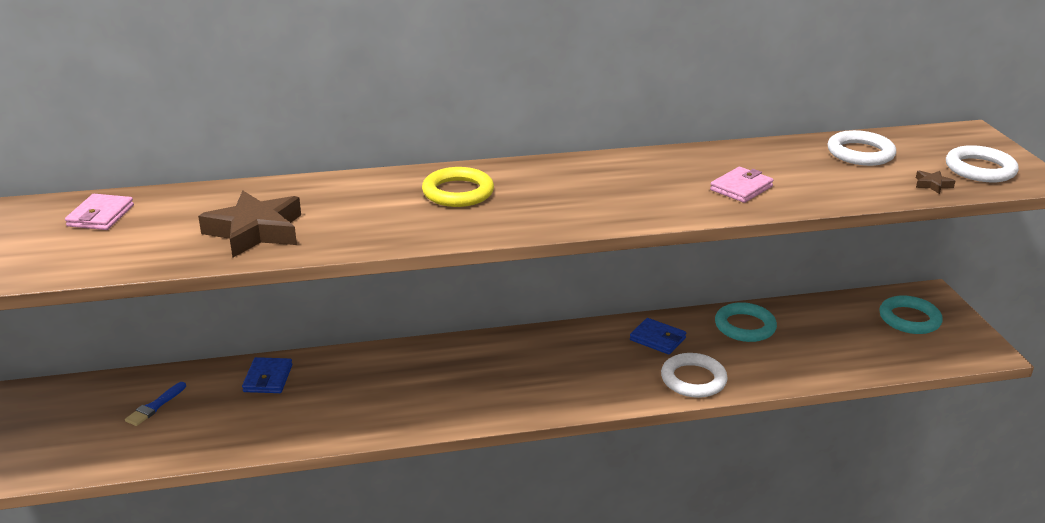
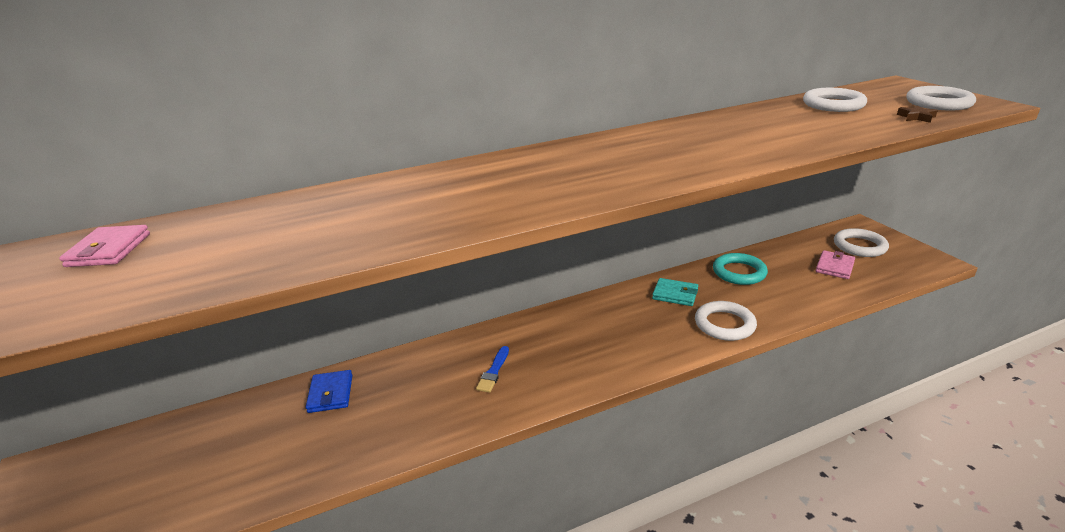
camera: 10 degrees left, 0 degrees up
(155, 406) = (214, 446): blue brush -> blue brush (493, 371)
(255, 231) = (299, 240): brown star -> none
(458, 192) = (504, 176): yellow ring -> none
(657, 339) = (675, 294): blue wallet -> turquoise wallet
(741, 188) = (763, 139): pink wallet -> pink wallet (834, 267)
(909, 319) = (859, 246): turquoise ring -> white ring

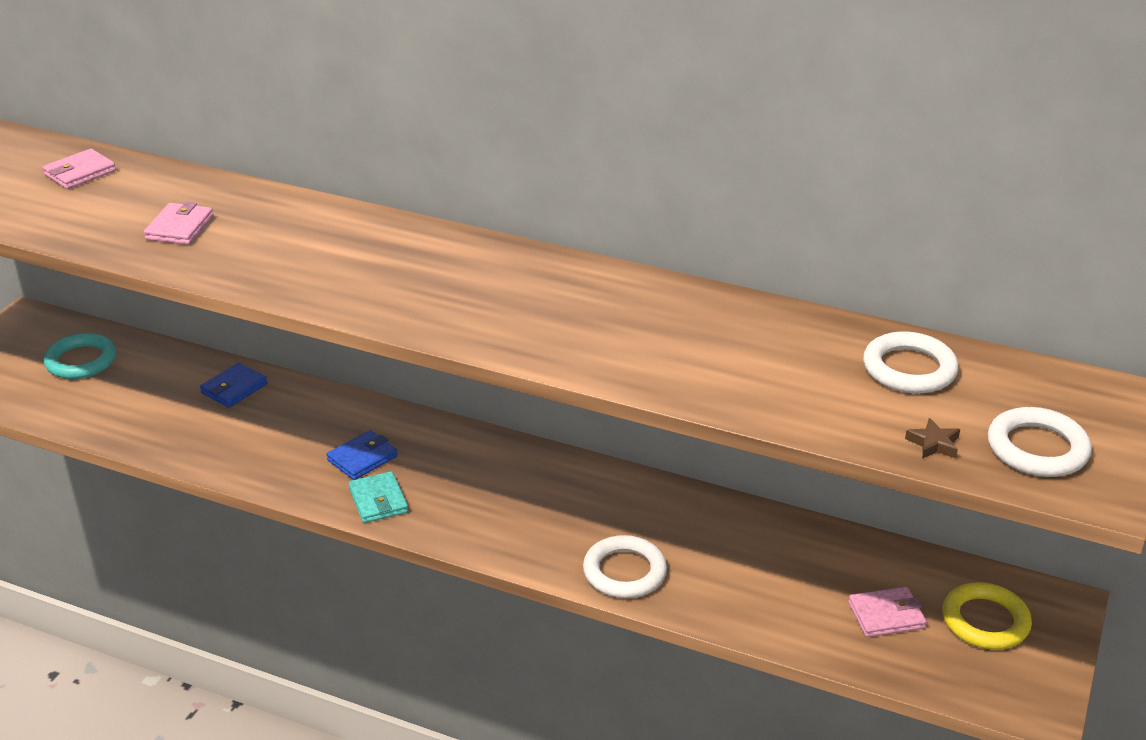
camera: 45 degrees right, 5 degrees up
(299, 234) = (179, 228): none -> pink wallet
(493, 371) = (362, 458): blue brush -> blue wallet
(675, 294) = (643, 510): turquoise wallet -> turquoise wallet (378, 500)
(739, 272) = (761, 539): turquoise ring -> turquoise ring (81, 361)
(859, 246) = (985, 621): white ring -> yellow ring

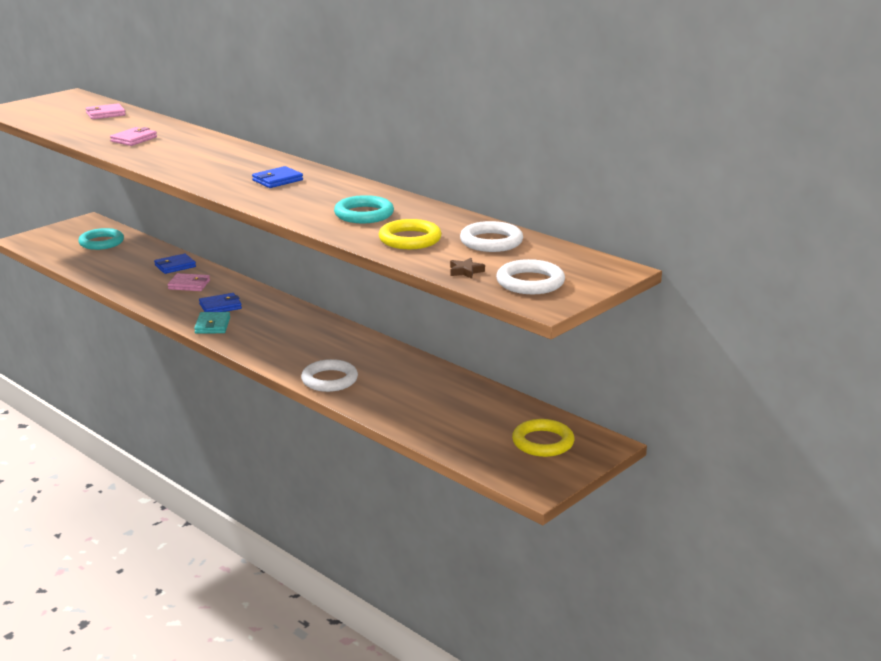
camera: 20 degrees right, 10 degrees down
(490, 287) = (277, 180): none -> blue wallet
(683, 343) = (364, 214): none -> turquoise ring
(796, 387) = (410, 239): none -> yellow ring
(886, 615) = (478, 428): pink wallet -> pink wallet (189, 285)

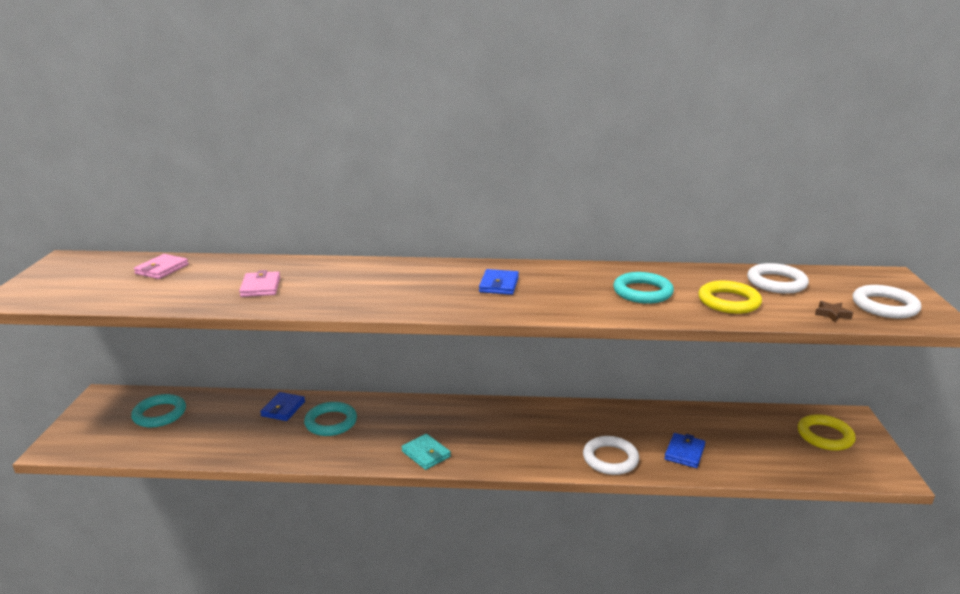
camera: 40 degrees left, 0 degrees up
(189, 285) = (331, 422): pink wallet -> turquoise ring
(220, 306) = (398, 431): blue wallet -> blue wallet (684, 453)

